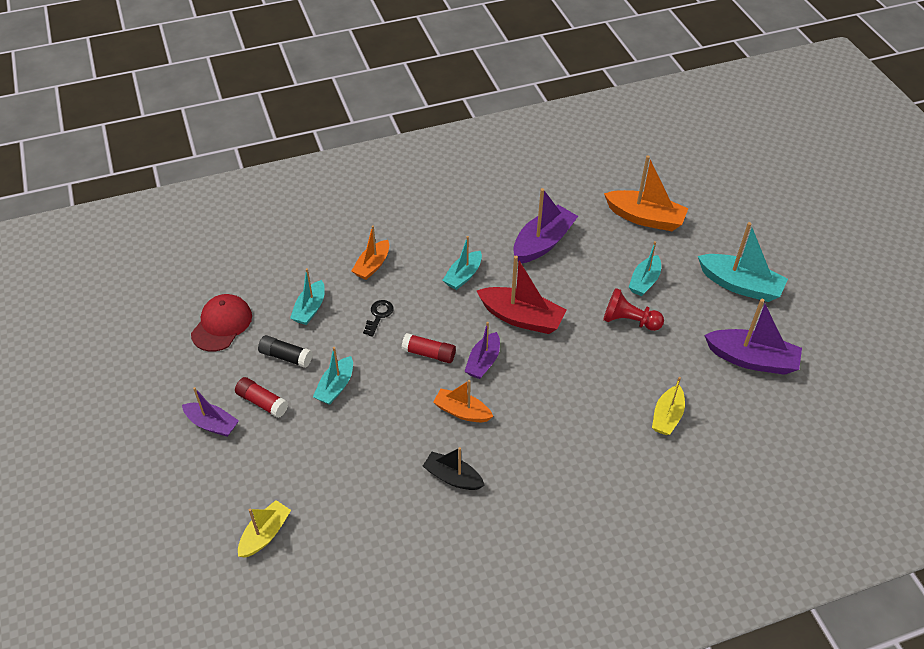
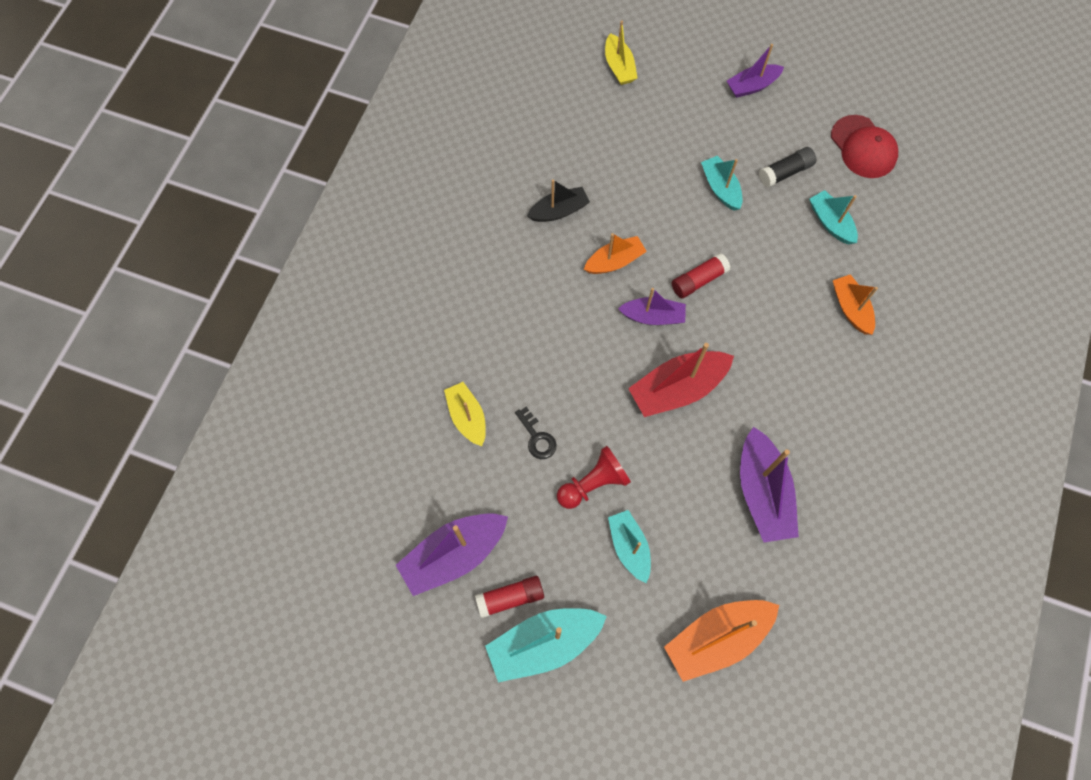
camera: 130 degrees right, 20 degrees up
(262, 402) = (747, 129): red glue stick -> red glue stick (510, 598)
(379, 315) = (778, 271): black key -> black key (537, 437)
(463, 276) = (774, 379): turquoise boat -> none
(483, 362) = (653, 316): purple boat -> purple boat turned 120 degrees clockwise

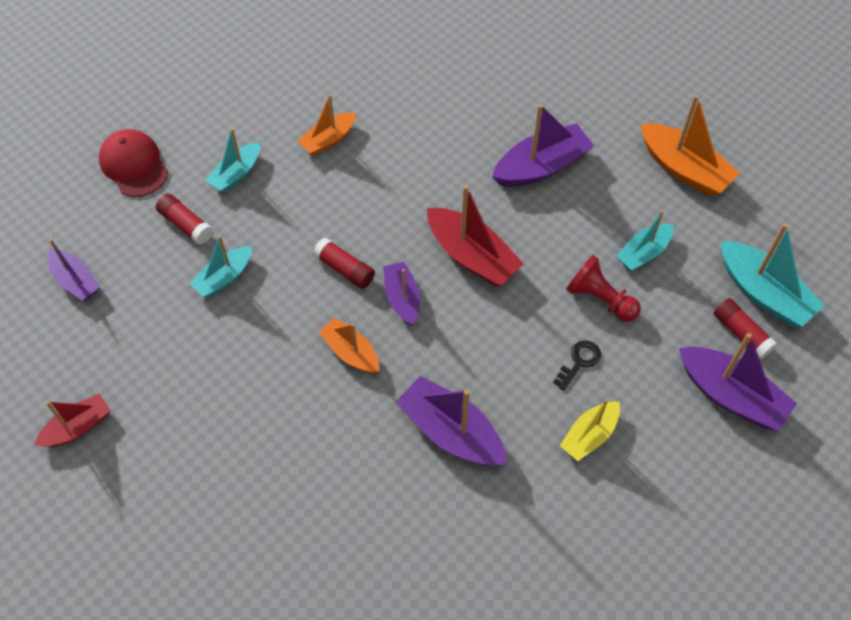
camera: 110 degrees left, 10 degrees down
(514, 312) = (451, 432): none -> purple boat
(559, 211) = (305, 428): black boat -> none
(619, 67) = (77, 427): yellow boat -> red boat
(785, 172) = (186, 224): black glue stick -> red glue stick
(863, 147) = (134, 165): red cap -> red cap turned 75 degrees counterclockwise

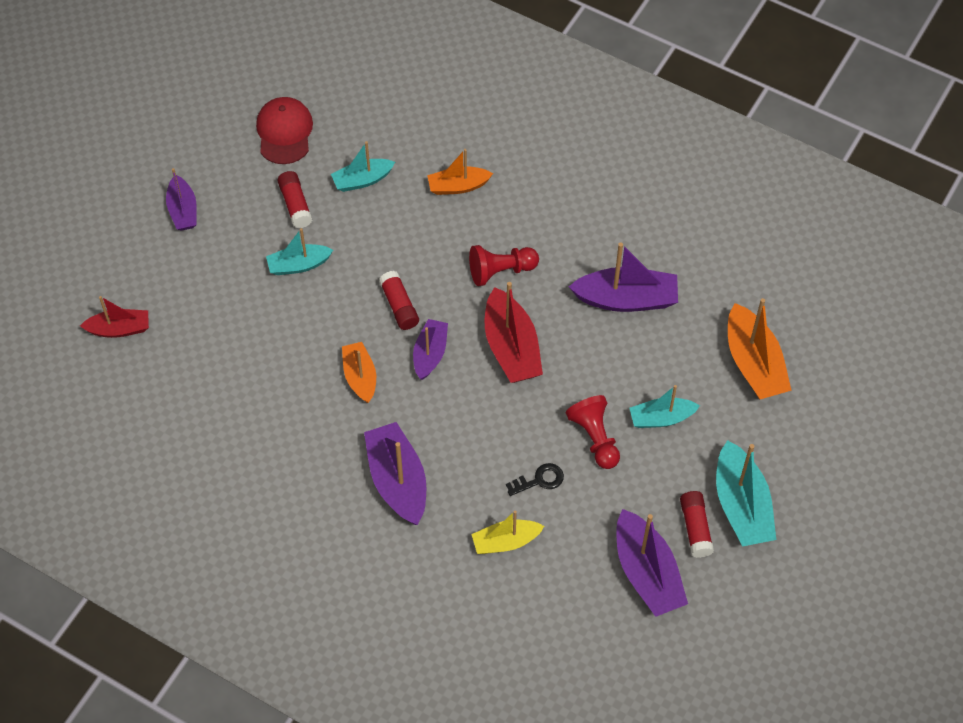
camera: 30 degrees right, 0 degrees up
(416, 194) = (500, 271): none -> red pawn

